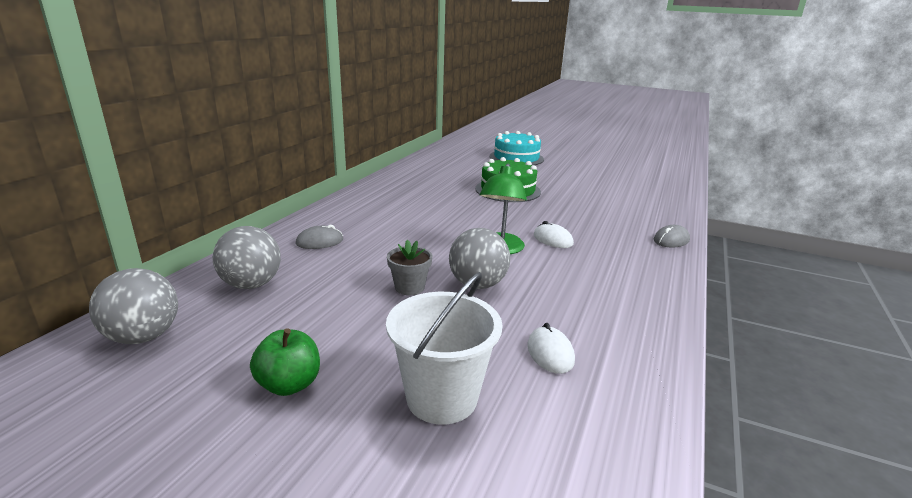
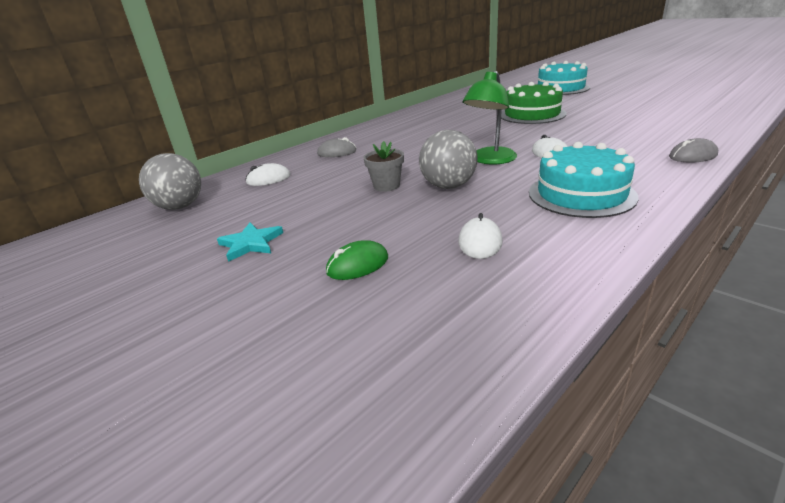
camera: 25 degrees right, 5 degrees up
(251, 284) = (268, 179): grey ball -> white mouse
(289, 384) = (251, 243): green apple -> turquoise star
(442, 398) = (357, 265): white bucket -> green mouse
(607, 288) = (581, 194): none -> turquoise cake

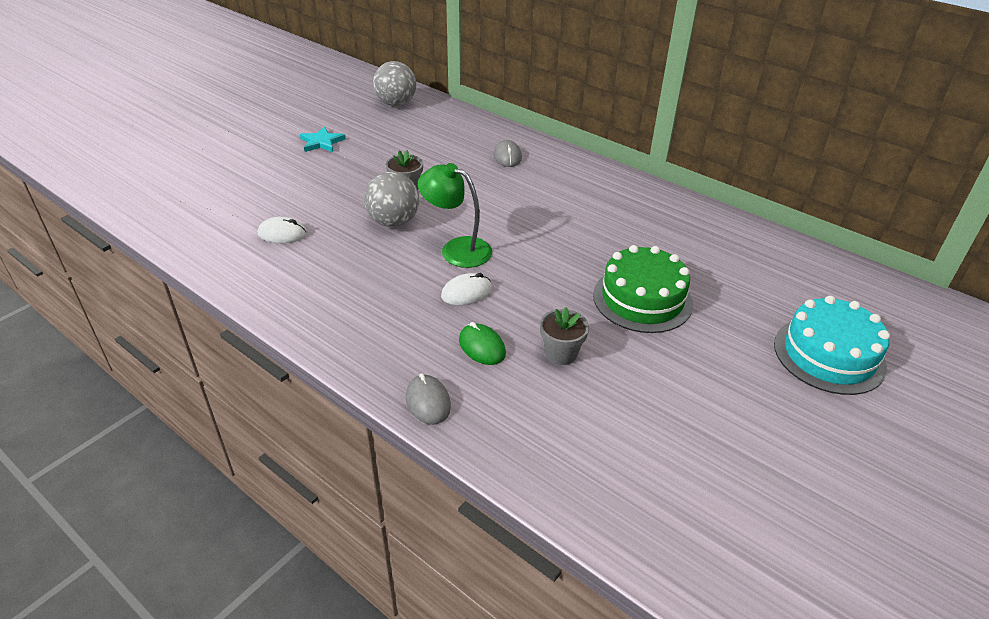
camera: 80 degrees right, 10 degrees up
(268, 179) = (443, 130): white mouse -> none
(357, 265) = (274, 185): green mouse -> green mouse (482, 347)
(581, 194) = (347, 295): turquoise cake -> none
(603, 128) = (561, 353): none -> grey flower pot

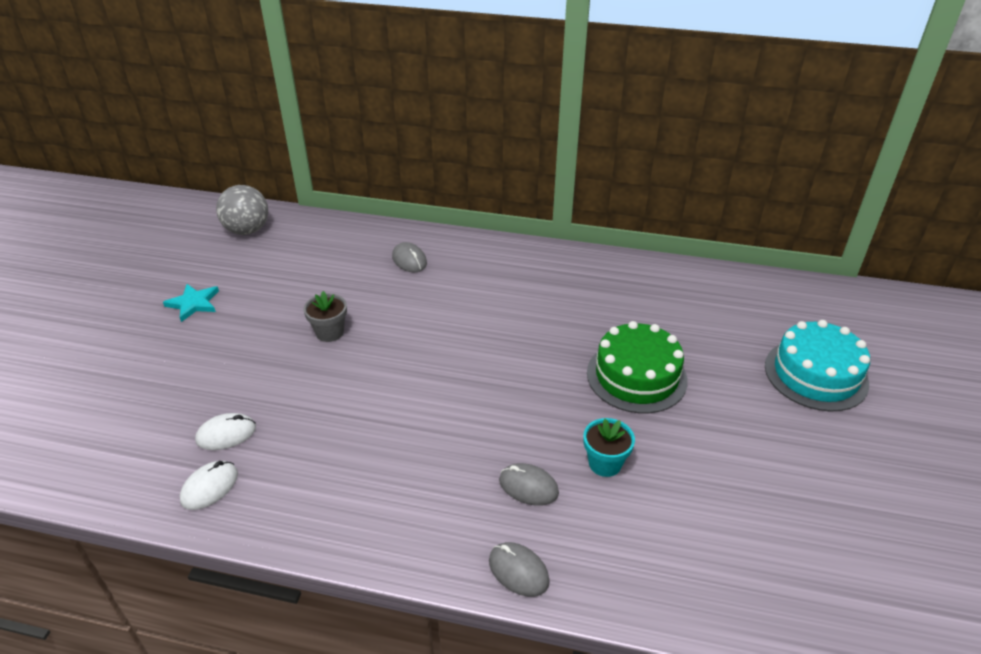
camera: 25 degrees left, 0 degrees up
(393, 222) = (342, 376): grey ball -> none
(456, 249) = (430, 385): green lamp -> none
(466, 292) = (473, 431): white mouse -> white mouse (209, 487)
(482, 347) = (528, 486): green mouse -> grey mouse
(561, 353) = (605, 463): grey flower pot -> turquoise flower pot

